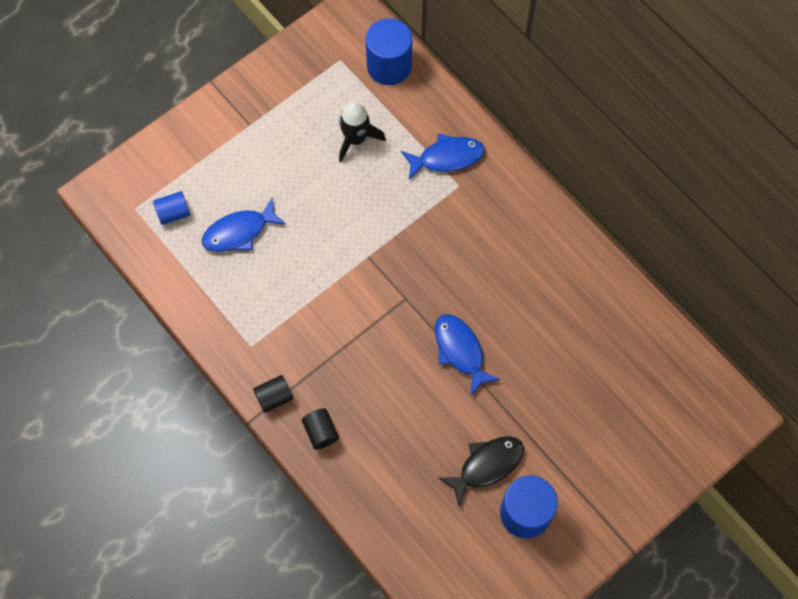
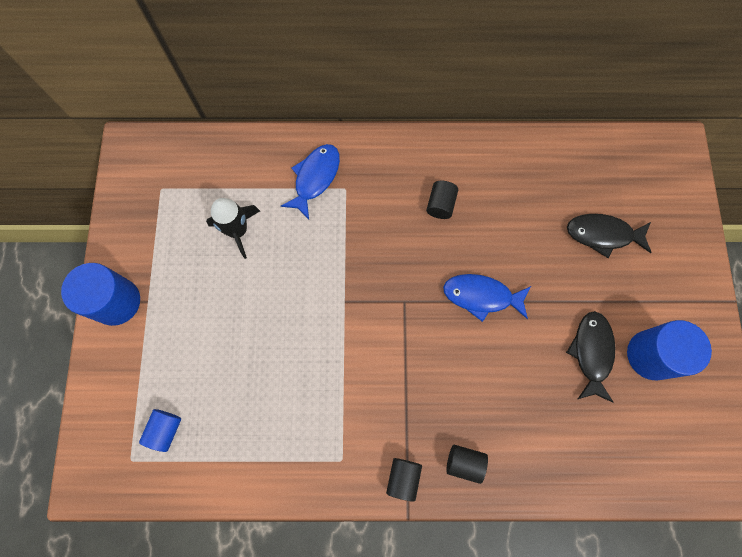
camera: 50 degrees left, 5 degrees up
(239, 232) = (233, 387): blue fish -> none
(389, 66) = (201, 158): blue cylinder -> blue cylinder (116, 302)
(509, 265) = (440, 205): none -> black cylinder
(597, 406) = (603, 235): none -> black fish

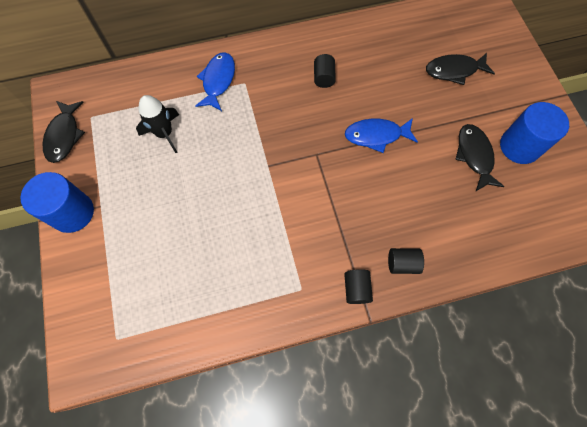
camera: 15 degrees left, 5 degrees down
(127, 205) = (64, 136): none -> black fish
(165, 430) = (141, 305): blue cylinder -> none

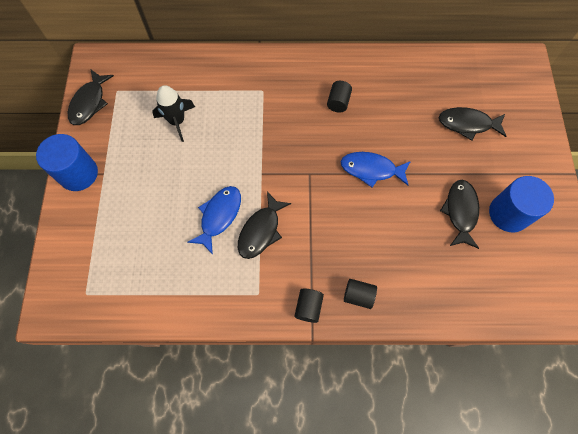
camera: 15 degrees right, 0 degrees up
(218, 81) = (239, 83): blue fish -> blue fish (219, 216)
(284, 223) = (261, 230): none -> black fish

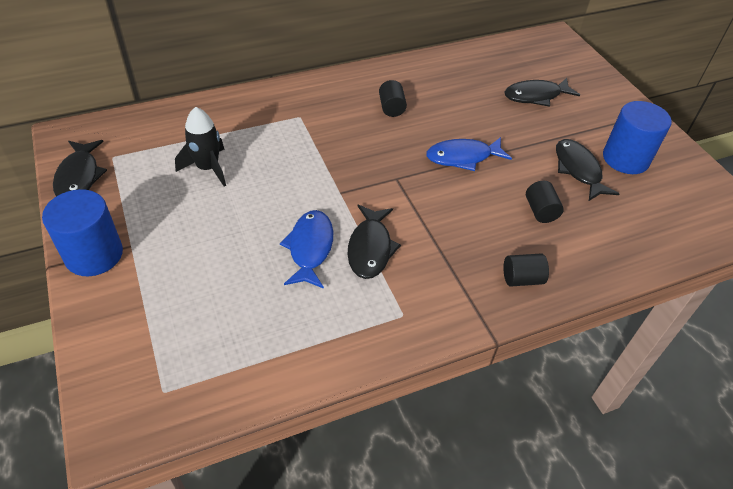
camera: 25 degrees left, 20 degrees down
(308, 307) = (472, 309): black cylinder -> black cylinder (540, 211)

